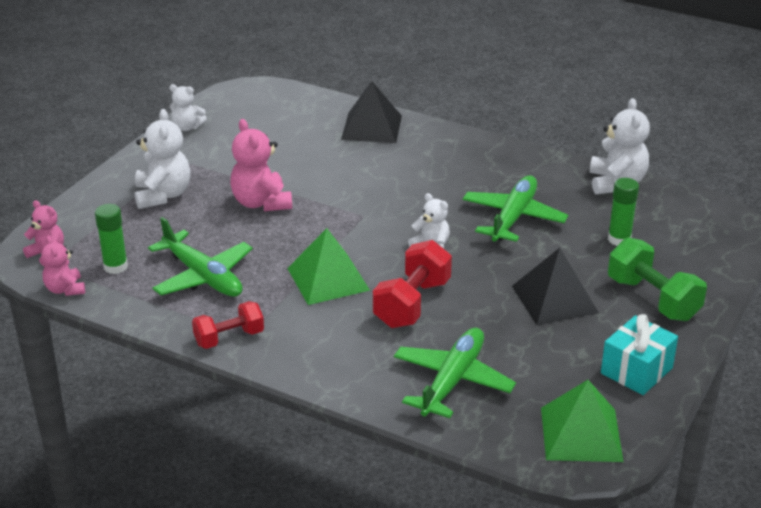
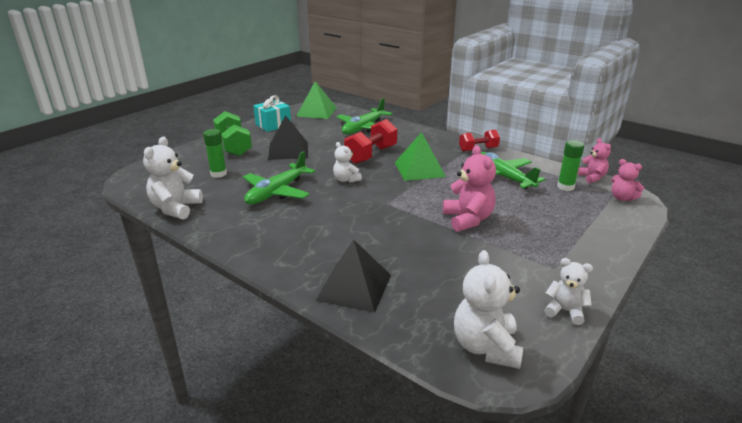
camera: 170 degrees left, 5 degrees down
(163, 195) = (555, 233): white teddy bear -> white teddy bear (485, 347)

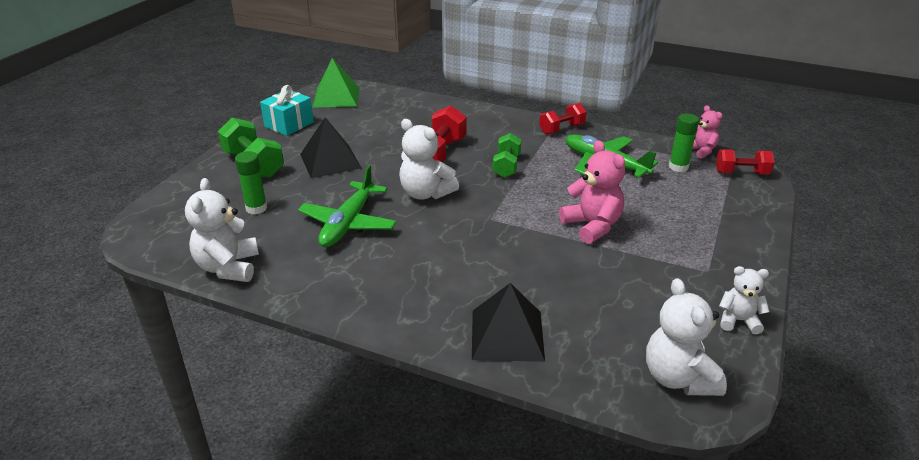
camera: 15 degrees left, 5 degrees up
(346, 180) = (426, 193): white teddy bear -> white teddy bear, size x1.64
(364, 128) = (410, 115): green plane -> none
(419, 169) = (506, 166): green pyramid -> green dumbbell
(622, 198) = (741, 173): pink teddy bear -> red dumbbell

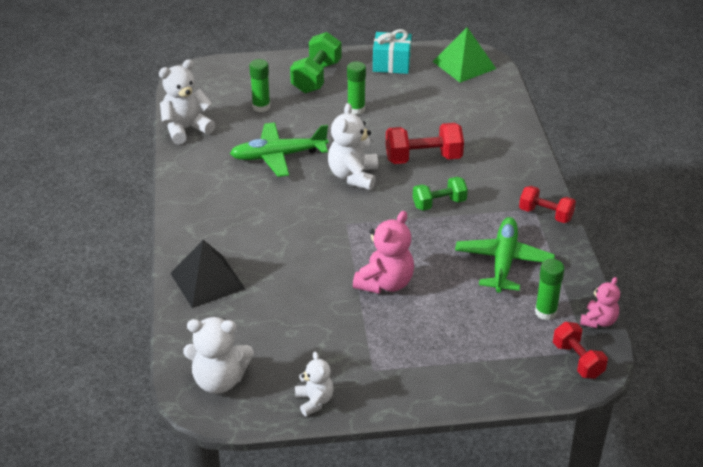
camera: 60 degrees right, 5 degrees up
(330, 161) = (356, 109): black pyramid -> green glue stick
(678, 378) = (219, 380): white teddy bear -> white teddy bear turned 135 degrees counterclockwise

